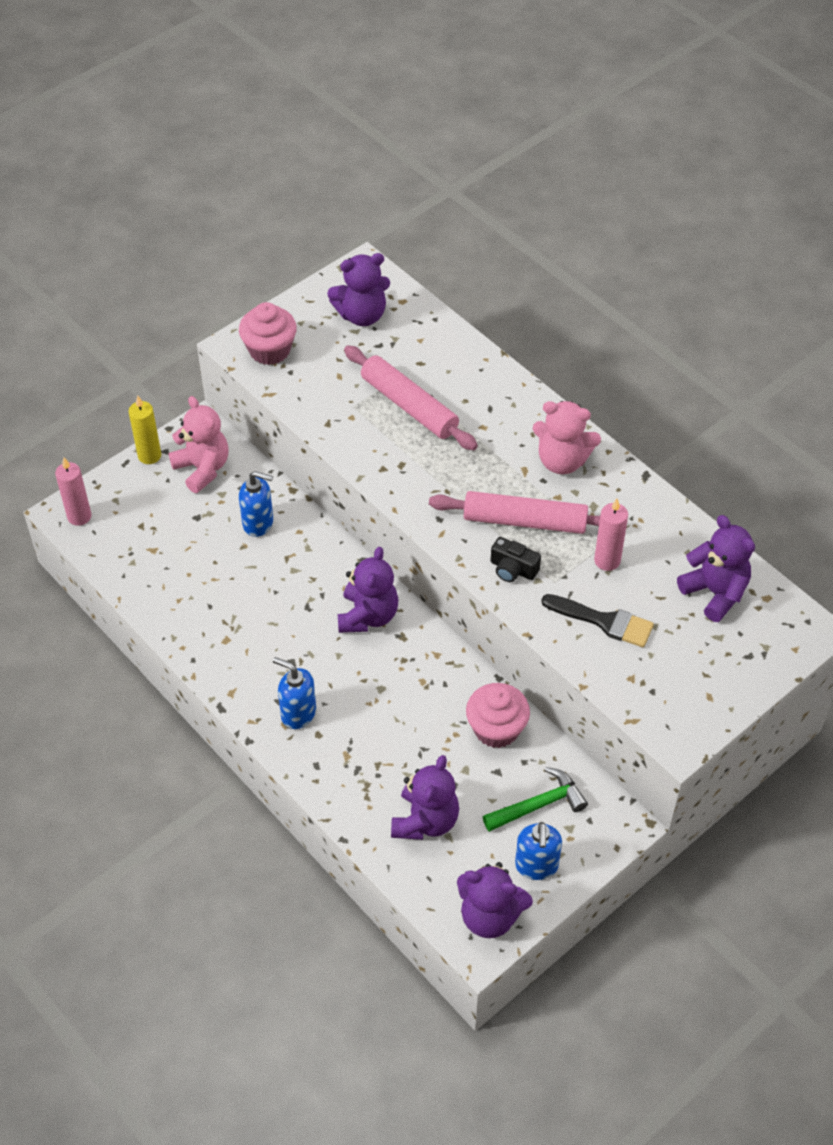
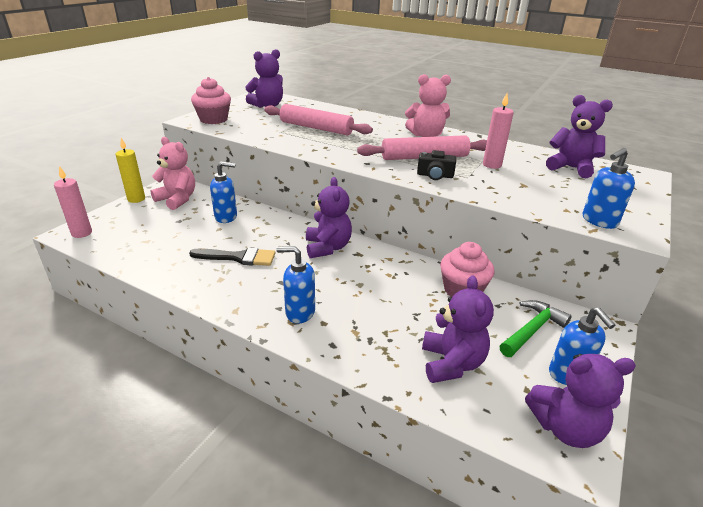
camera: 20 degrees left, 20 degrees down
(604, 621) = (518, 188): black brush -> black brush (238, 257)
(652, 708) = (599, 221): none -> blue soap dispenser

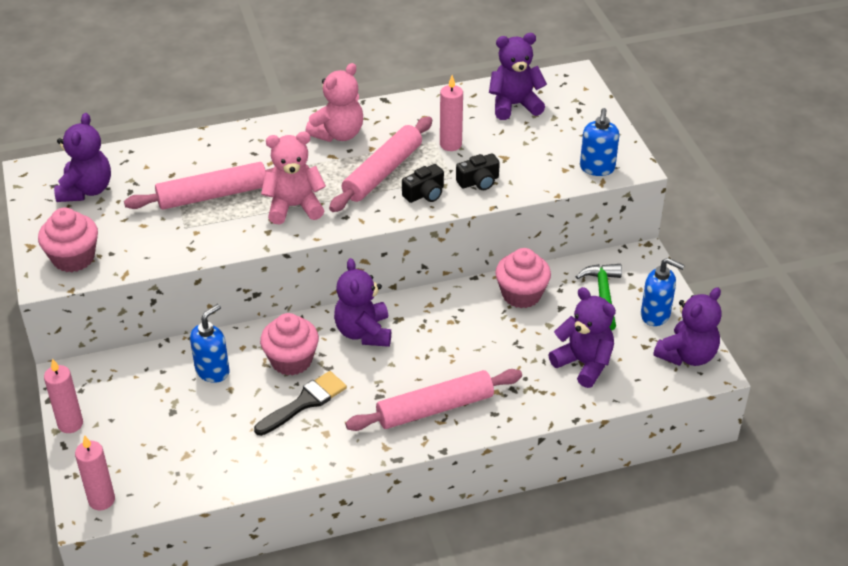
camera: 45 degrees left, 10 degrees up
(136, 199) = (70, 424): yellow candle -> pink candle
(177, 199) = (118, 390): pink teddy bear -> pink teddy bear (294, 207)
(268, 236) = (291, 360): none -> pink cupcake
(299, 312) = (435, 408): blue soap dispenser -> pink rolling pin
(327, 247) = (364, 332): purple teddy bear -> purple teddy bear turned 135 degrees counterclockwise
(483, 186) = (479, 182): none -> black camera

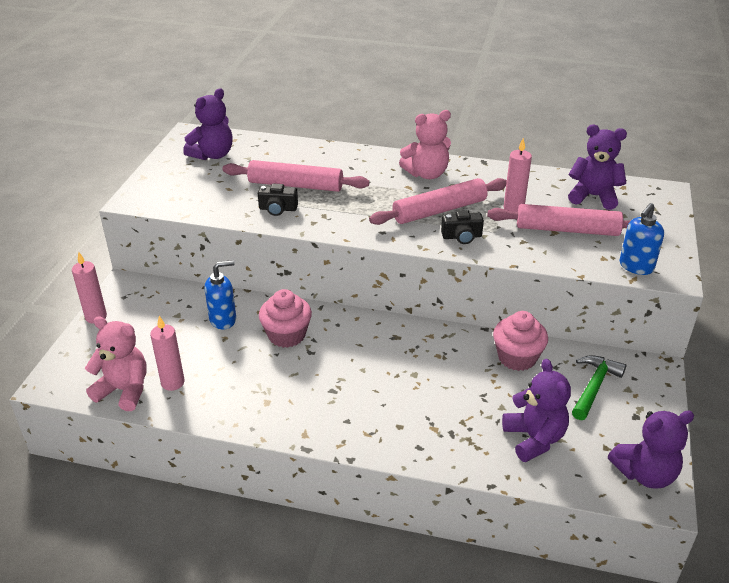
camera: 30 degrees right, 5 degrees down
(73, 258) = (162, 194): pink cupcake -> none
(101, 500) = (66, 380): pink candle -> pink candle (173, 383)
(294, 207) = (348, 212): pink teddy bear -> pink teddy bear (124, 390)
(304, 402) = (270, 371): black brush -> none
(364, 332) = (359, 336): purple teddy bear -> none
(435, 408) = (370, 420): pink rolling pin -> pink rolling pin (567, 230)
(479, 182) = (516, 242): black camera -> black camera (278, 209)
(655, 315) = (636, 424): blue soap dispenser -> none

